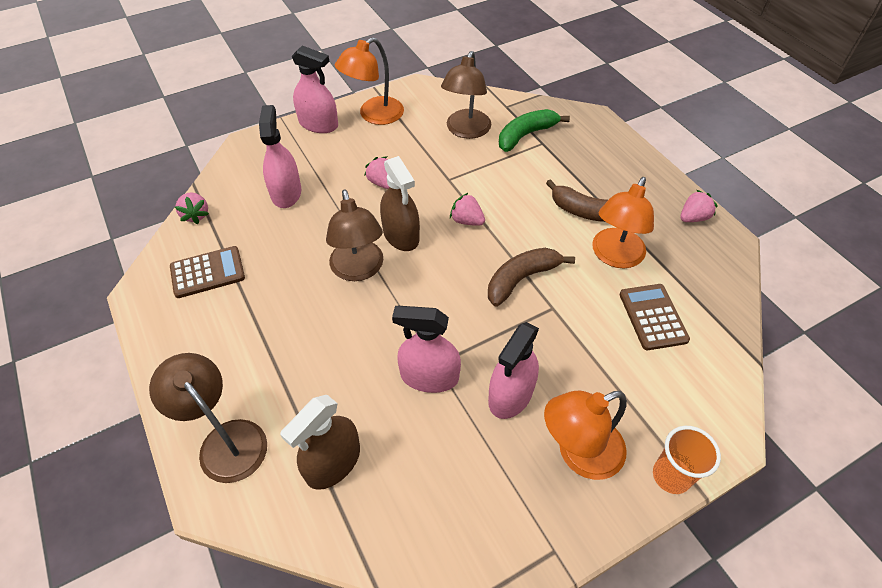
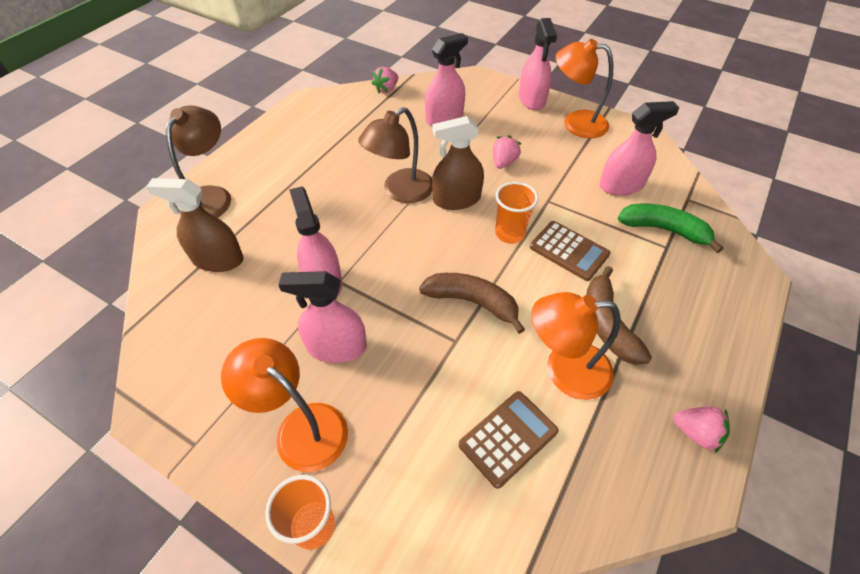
camera: 60 degrees right, 0 degrees up
(207, 272) = (341, 120): brown calculator -> brown calculator (569, 251)
(401, 235) = (456, 199): brown spray bottle -> brown spray bottle turned 45 degrees clockwise
(466, 131) = (621, 185): brown lamp -> pink spray bottle
(466, 221) = (509, 234): pink strawberry -> orange cup

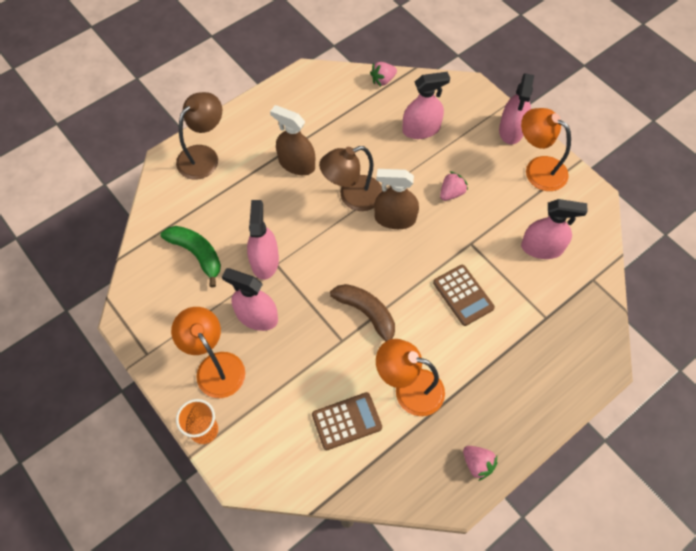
camera: 20 degrees right, 10 degrees up
(218, 259) = (194, 217): brown spray bottle -> brown spray bottle (296, 164)
(509, 234) = (423, 264): orange cup -> none
(608, 324) = (460, 365): brown banana -> none
(663, 230) = (552, 301): green banana -> green banana (197, 254)

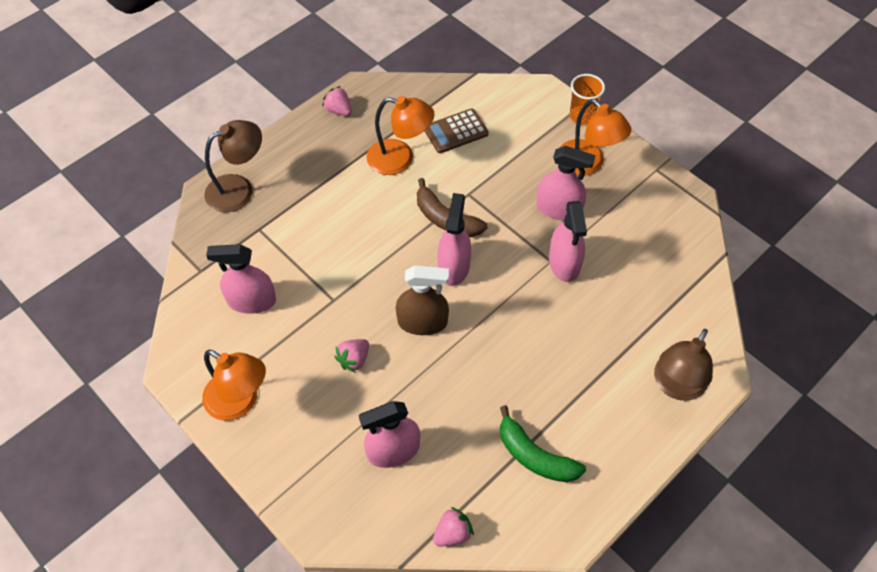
camera: 175 degrees right, 5 degrees down
(197, 254) = (641, 265): green banana -> green banana (535, 456)
(296, 164) = (553, 384): brown spray bottle -> none
(352, 197) = (476, 345): brown lamp -> brown lamp (239, 189)
(463, 295) = (345, 244): brown calculator -> none
(511, 130) = (268, 460): pink spray bottle -> pink spray bottle (453, 267)

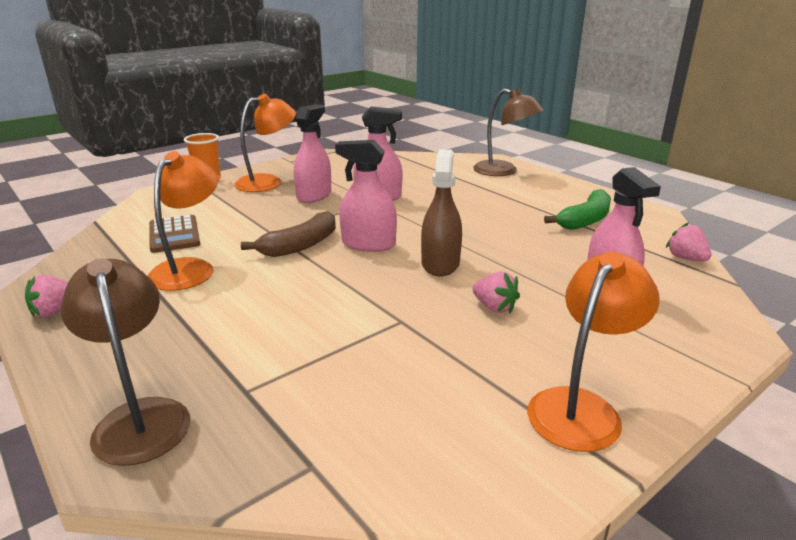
camera: 85 degrees left, 30 degrees down
(251, 301) = (392, 397): pink spray bottle -> none

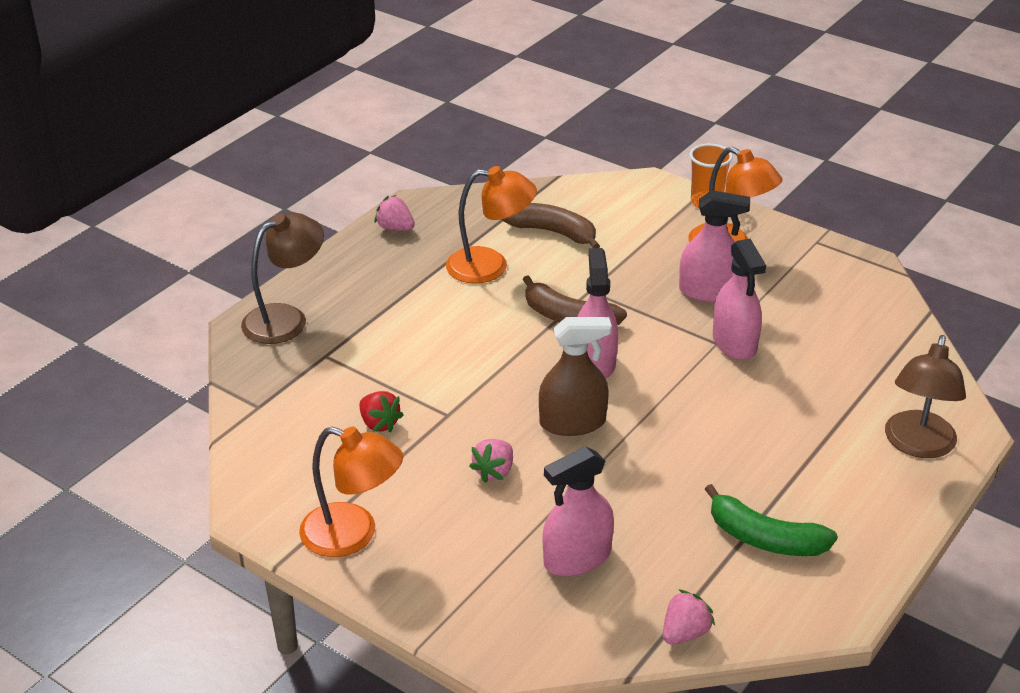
camera: 75 degrees right, 10 degrees up
(174, 235) = (553, 232): brown calculator -> brown banana
(396, 365) = (379, 424): none -> red strawberry

